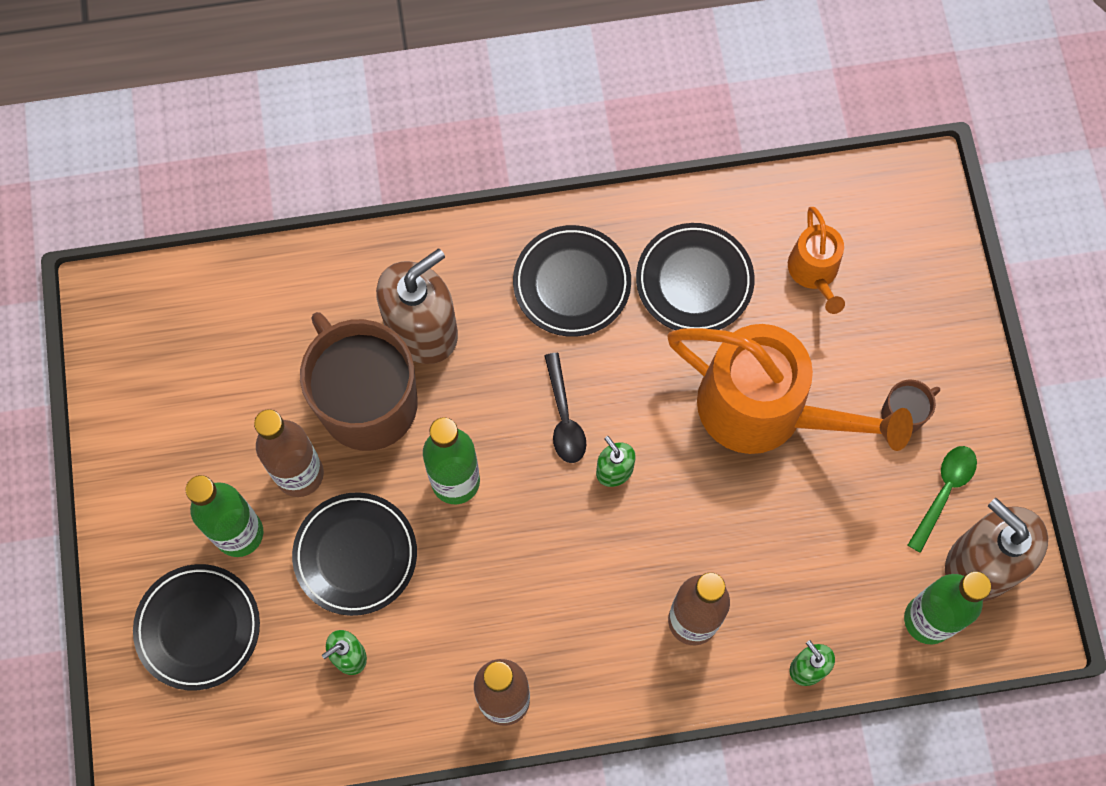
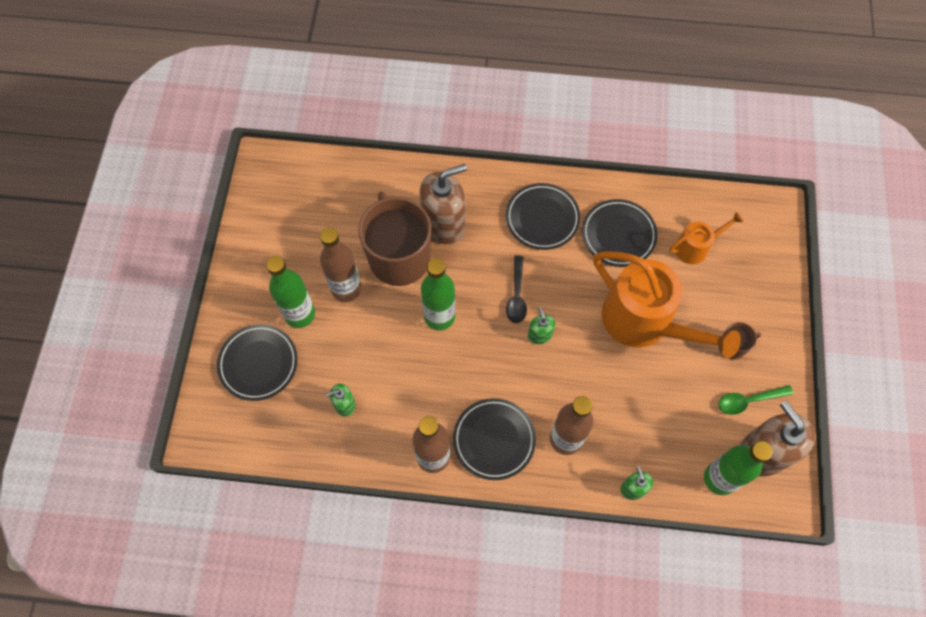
camera: 15 degrees right, 5 degrees down
(355, 555) = (366, 345): black plate -> black plate (494, 440)
(814, 272) = (695, 247): orange watering can -> orange watering can turned 120 degrees counterclockwise
(944, 492) = (748, 401): green spoon -> green spoon turned 150 degrees counterclockwise

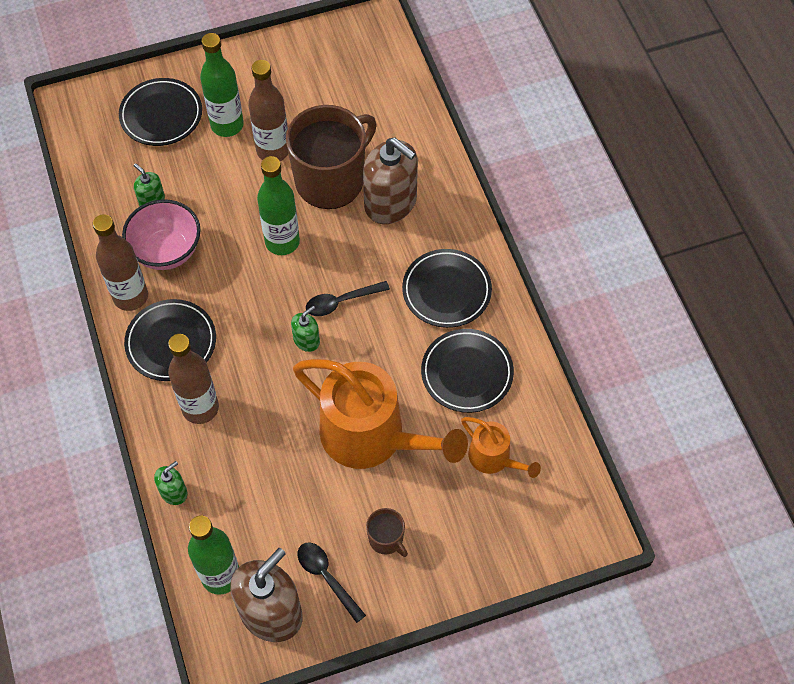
camera: 65 degrees right, 5 degrees down
(402, 410) = (167, 251): none -> pink bowl
(644, 322) = (371, 436): orange watering can -> orange watering can turned 75 degrees counterclockwise
(748, 401) = (327, 577): green spoon -> black spoon

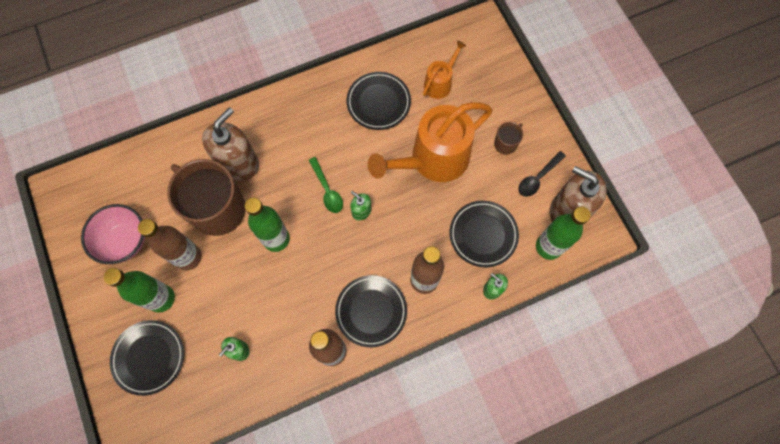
camera: 95 degrees left, 10 degrees up
(167, 251) = (288, 329): pink bowl -> pink bowl (125, 241)
(341, 302) = (327, 190): black spoon -> green spoon
(371, 436) = (433, 159): orange watering can -> orange watering can turned 150 degrees counterclockwise
(446, 291) = (314, 119): black plate -> black plate (483, 234)

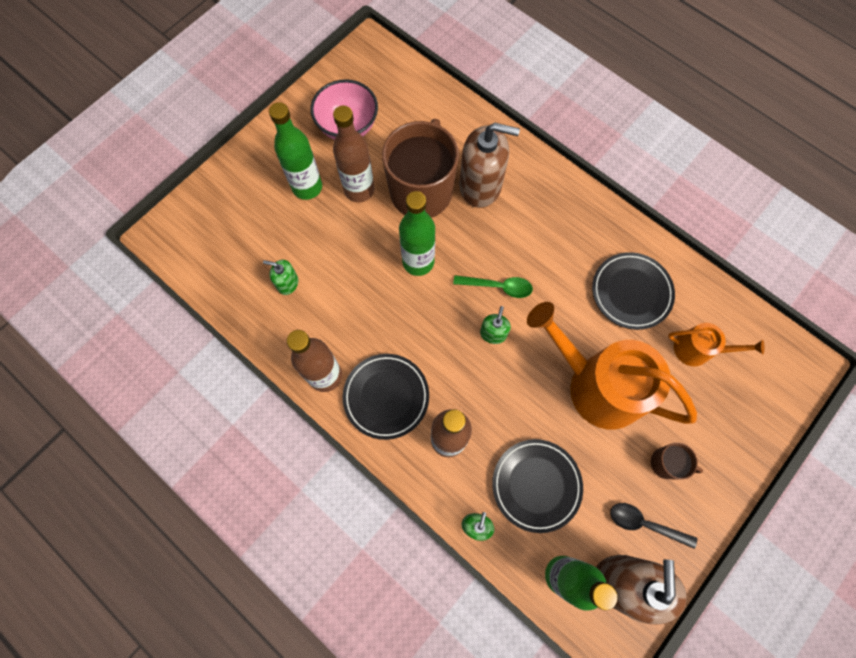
camera: 65 degrees right, 0 degrees up
(149, 357) = (246, 206): black plate -> none
(327, 190) = (498, 287): green spoon -> green spoon turned 120 degrees counterclockwise

